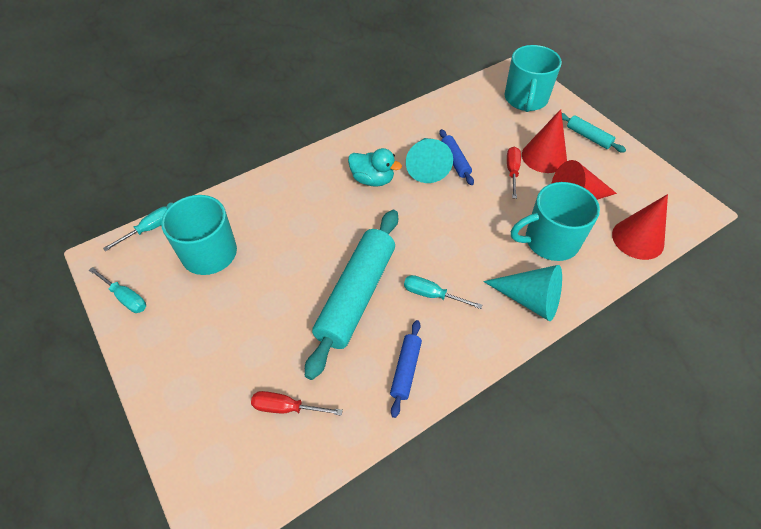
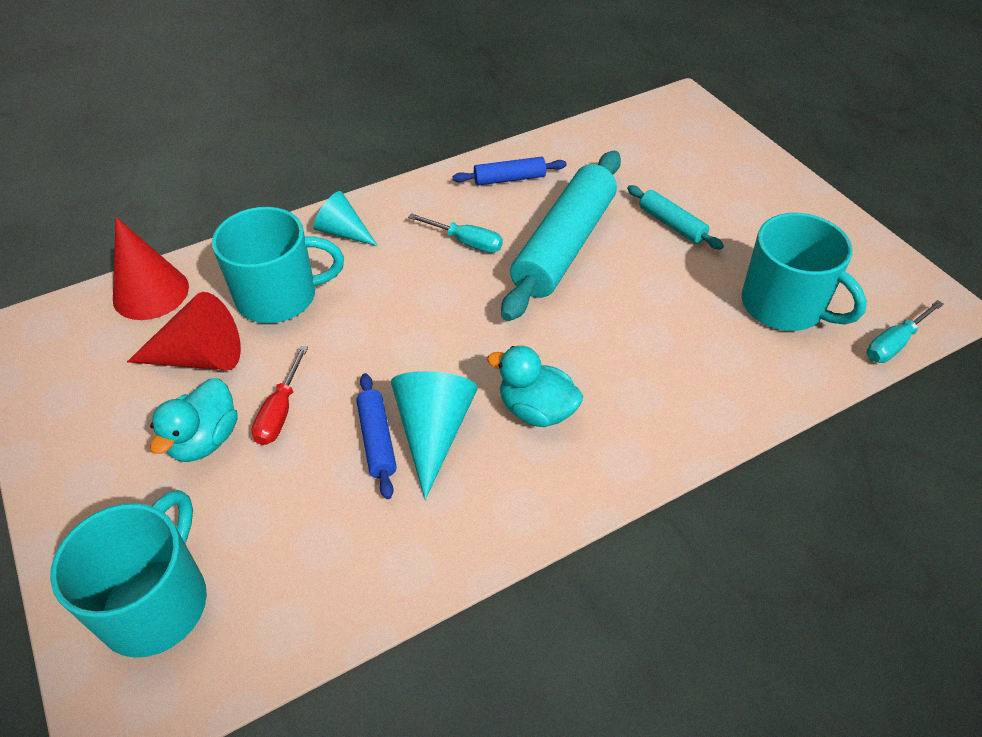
camera: 175 degrees left, 5 degrees down
(126, 297) = (870, 257): turquoise screwdriver -> none
(286, 407) = (635, 158): red screwdriver -> none
(405, 370) = (509, 179): blue rolling pin -> blue rolling pin turned 60 degrees clockwise
(529, 299) = (343, 232): turquoise cone -> turquoise cone, size x0.67
(544, 156) = (205, 440): red cone -> turquoise duck
(588, 137) = (89, 481): turquoise rolling pin -> turquoise rolling pin (671, 224)

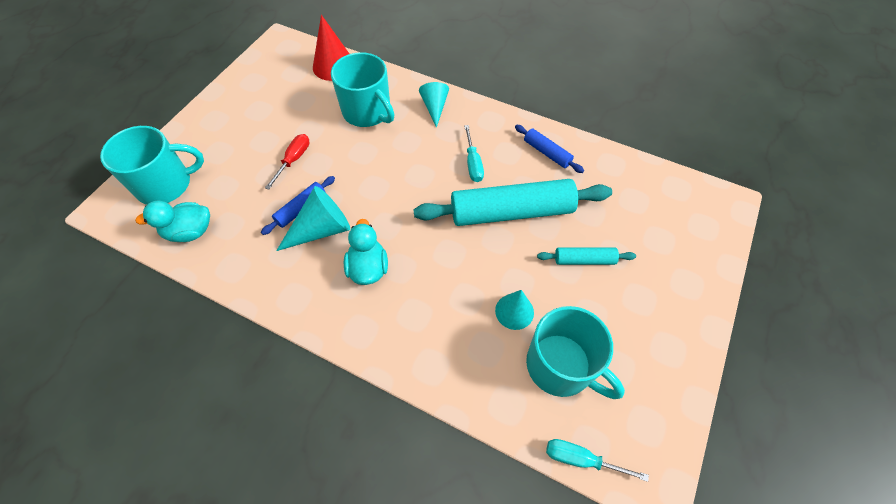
camera: 55 degrees right, 10 degrees up
(199, 357) = (307, 109): red cone -> none
(205, 440) = (260, 143): turquoise duck -> turquoise duck (190, 232)
(280, 412) = (294, 160): red screwdriver -> red screwdriver turned 135 degrees clockwise
(671, 224) = (584, 260): turquoise rolling pin -> turquoise rolling pin turned 75 degrees clockwise
(695, 308) = (514, 311): none -> turquoise cone
(784, 306) = (561, 366): turquoise mug -> turquoise mug turned 60 degrees counterclockwise

